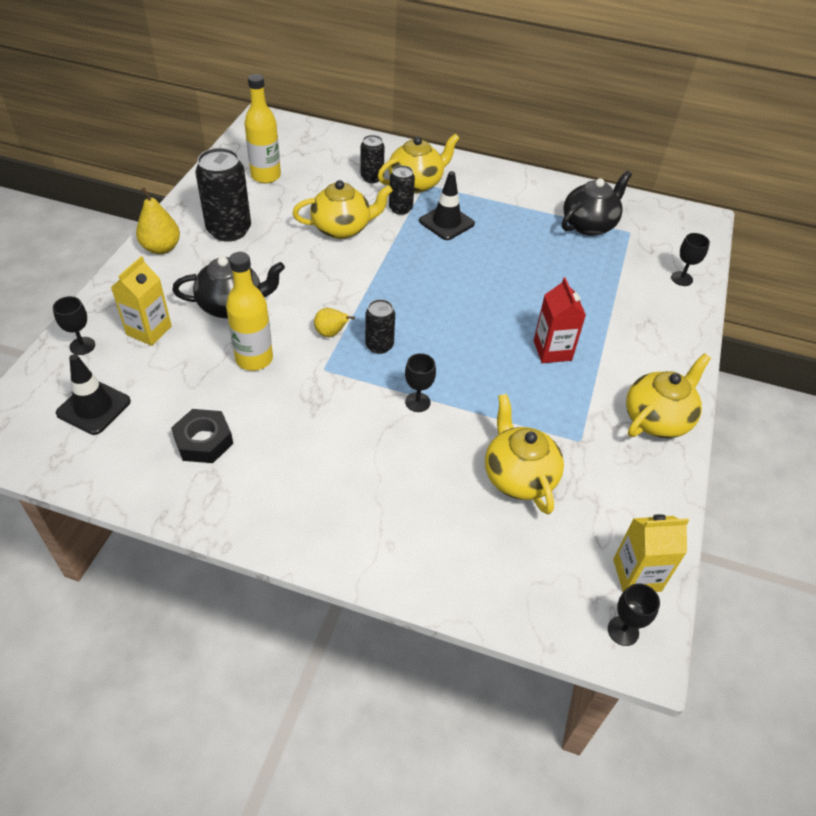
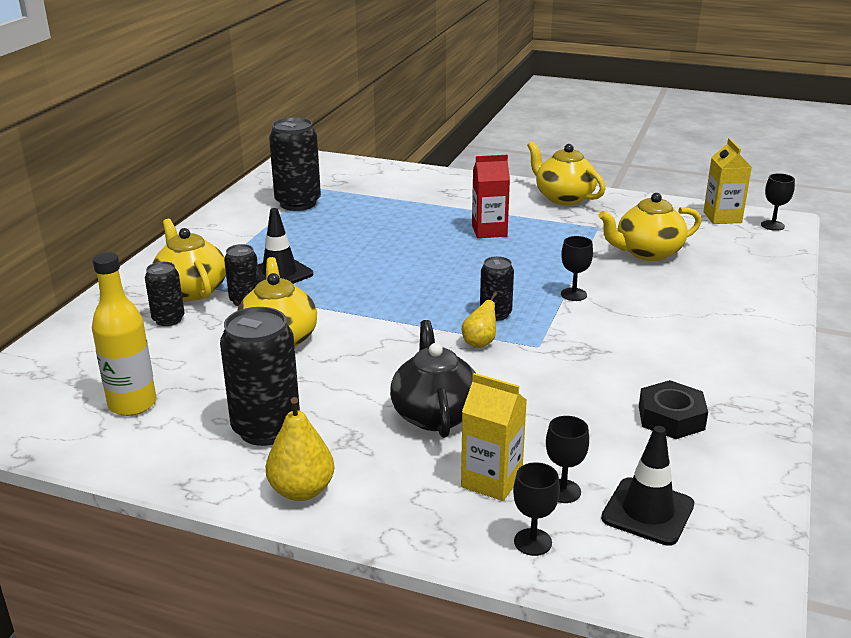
camera: 85 degrees left, 20 degrees down
(254, 359) = (531, 392): yellow bottle -> none
(589, 224) = (298, 203): black teapot -> black can
(681, 279) = (385, 173): black goblet -> black goblet (563, 491)

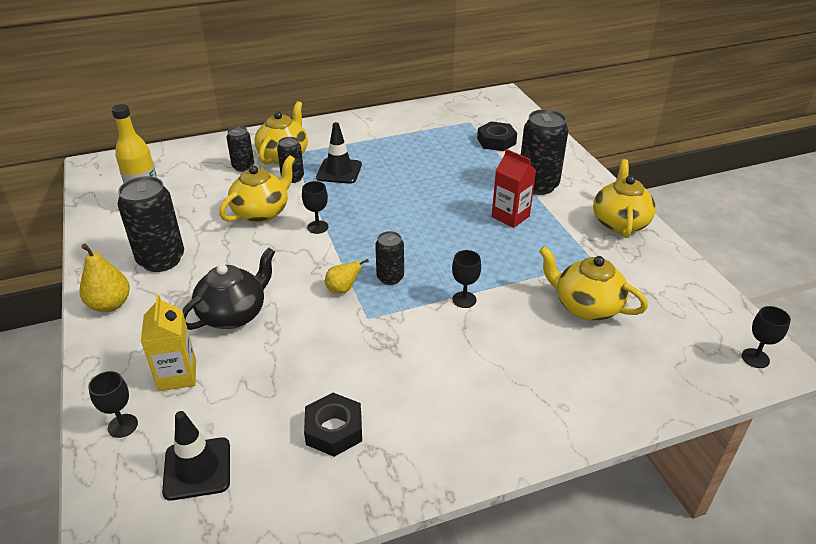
camera: 50 degrees right, 10 degrees up
(298, 203) = (439, 129): black can -> black can (538, 185)
(367, 190) = (496, 141): none -> black nut
(563, 491) = (190, 414): black goblet -> black goblet (317, 227)
(722, 217) = (721, 320): yellow carton -> none

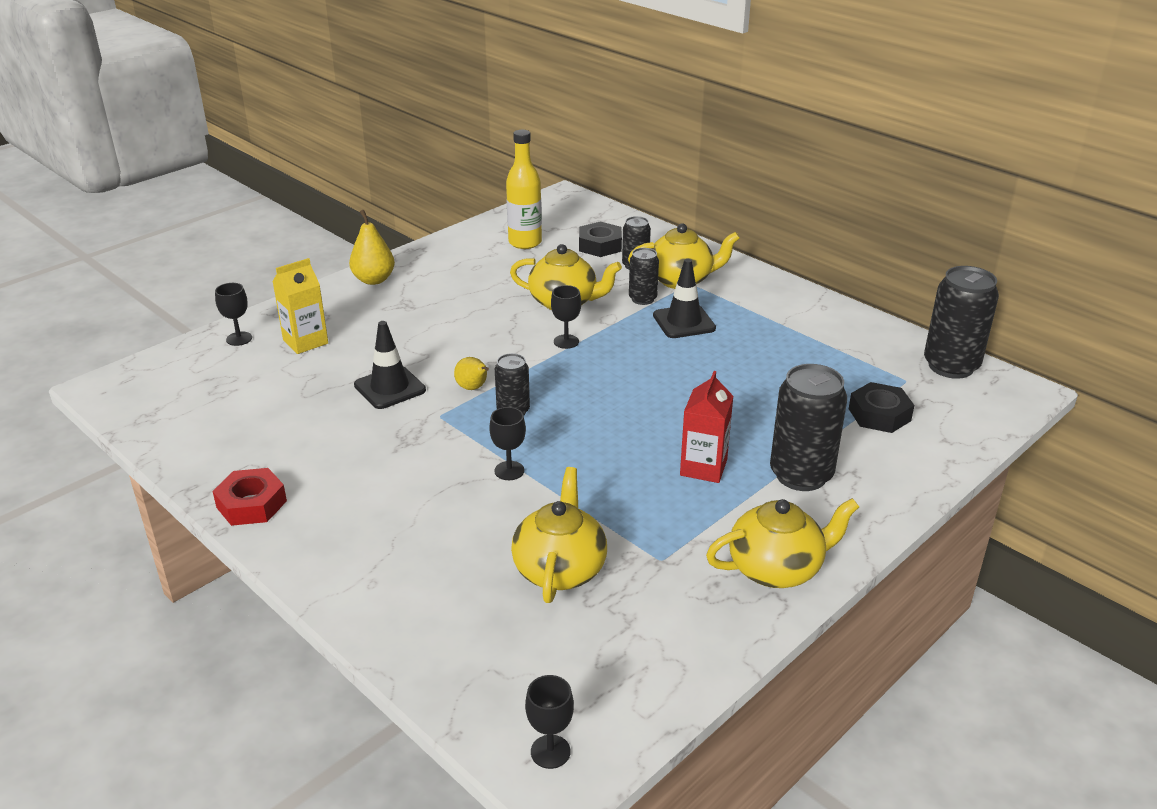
camera: 65 degrees right, 5 degrees down
(161, 260) = (449, 279): black can -> black can (950, 366)
(197, 468) = (207, 388): black traffic cone -> black traffic cone (390, 388)
(234, 314) = (398, 341): black teapot -> none
(334, 430) = (276, 441): black nut -> black nut (600, 245)
(422, 465) = (251, 504): none -> red nut

